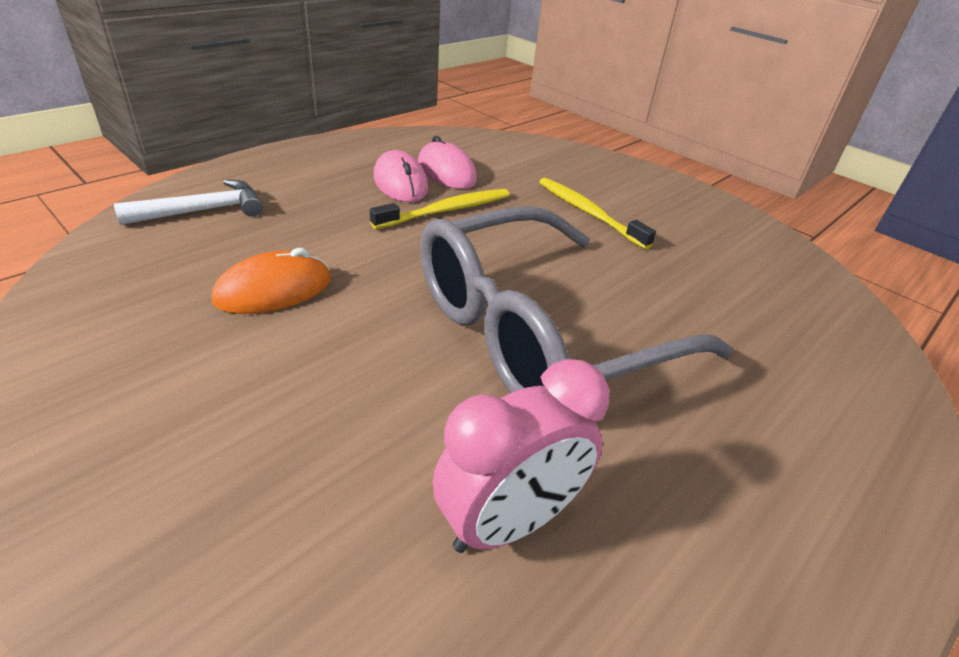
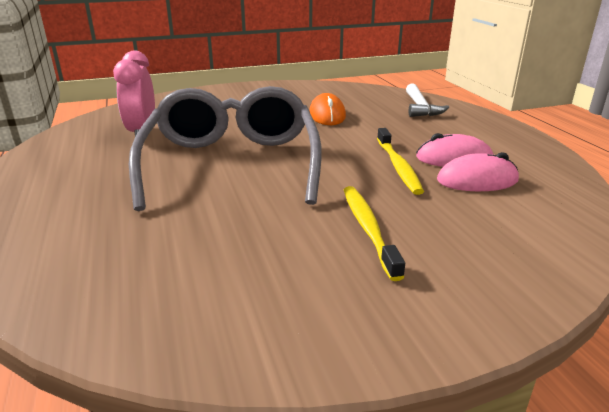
camera: 120 degrees right, 10 degrees down
(589, 213) = (368, 229): yellow toothbrush -> yellow toothbrush turned 90 degrees counterclockwise

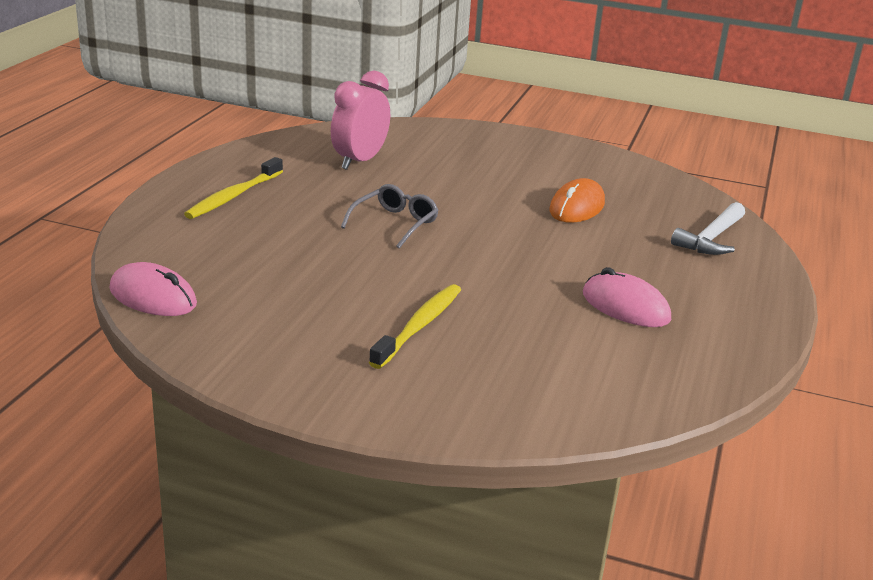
camera: 35 degrees right, 0 degrees up
(232, 163) = (395, 223): grey glasses -> grey glasses, size x0.41
(398, 166) = (549, 289): yellow toothbrush -> yellow toothbrush (234, 196)
(477, 180) = (605, 335): pink mouse -> pink mouse (153, 297)

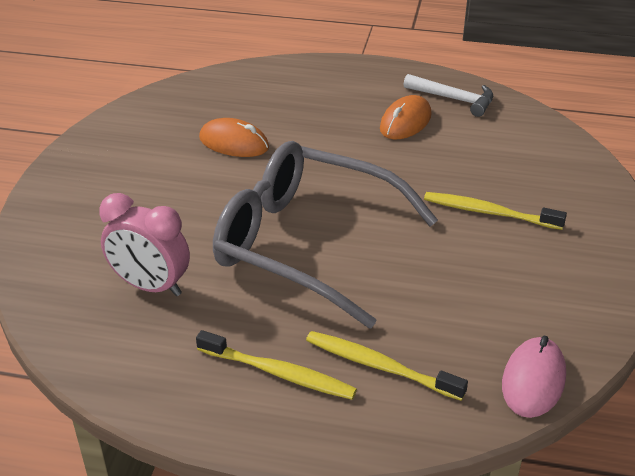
camera: 95 degrees left, 10 degrees up
(215, 234) = (380, 366): none -> yellow toothbrush
(395, 223) = (307, 244): grey glasses -> grey glasses, size x2.43
(625, 307) = (405, 122): pink mouse -> orange mouse
(711, 238) = (274, 83): white hammer -> white hammer (454, 99)

